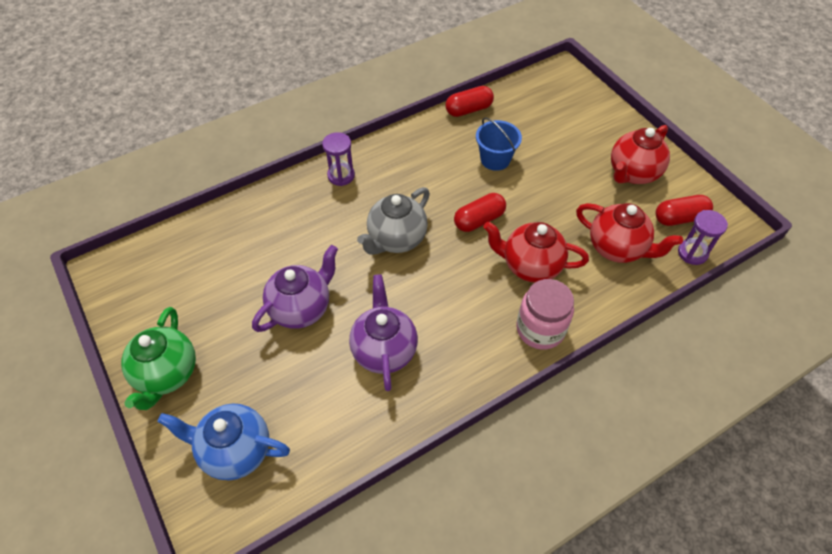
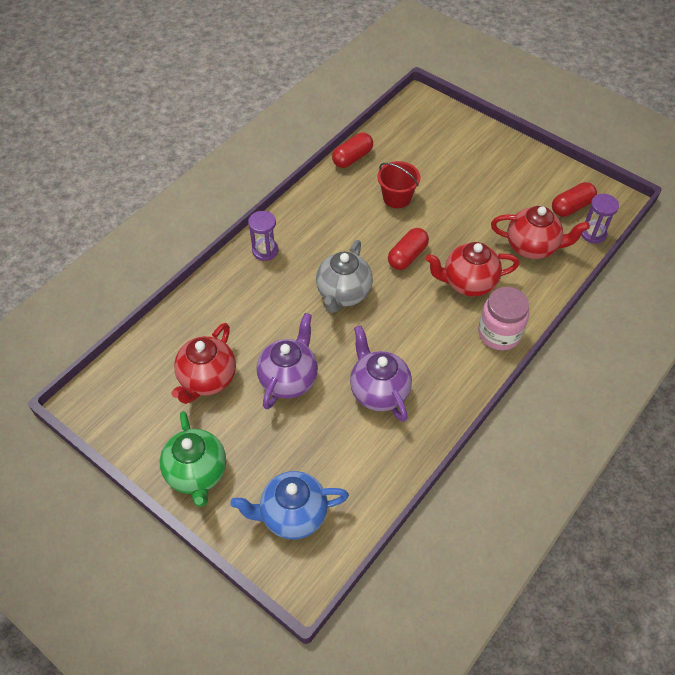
camera: 20 degrees left, 0 degrees up
(495, 159) = (397, 198): blue bucket -> red bucket
(632, 173) = (518, 178): red teapot -> red teapot (207, 379)

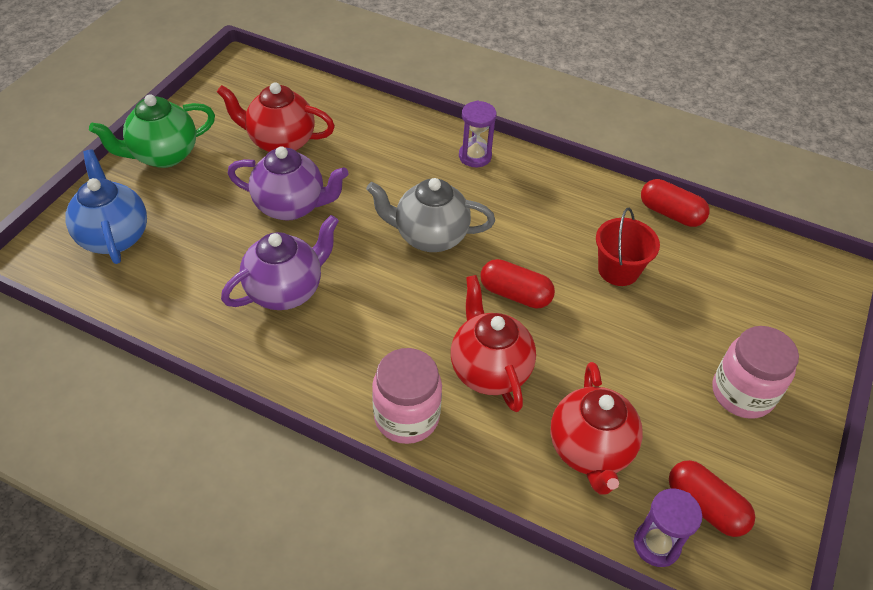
camera: 75 degrees right, 5 degrees down
(500, 168) = (742, 393): none -> pink jar

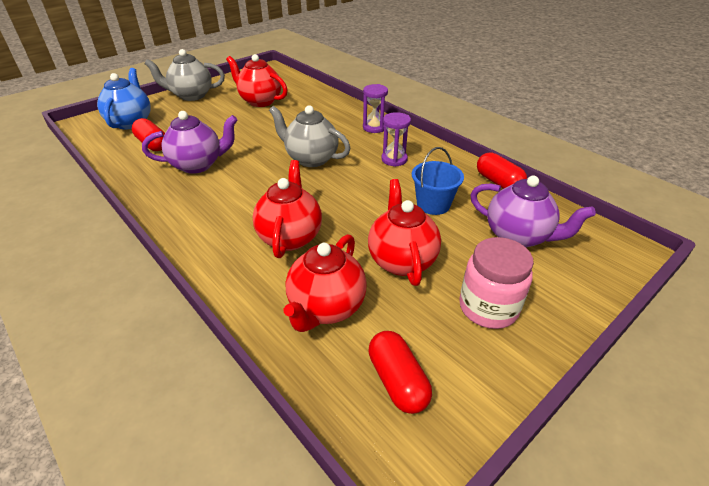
camera: 25 degrees right, 10 degrees down
(163, 155) = (191, 96): green teapot -> grey teapot
(291, 206) = (239, 128): purple teapot -> purple teapot (518, 236)
(406, 417) = (210, 247): pink jar -> none
(515, 294) = (344, 200): red capsule -> red capsule (153, 144)
(618, 270) = (433, 204): red bucket -> blue bucket
(629, 362) = (401, 260): none -> red teapot
(656, 544) = (332, 395): purple hourglass -> purple hourglass (394, 159)

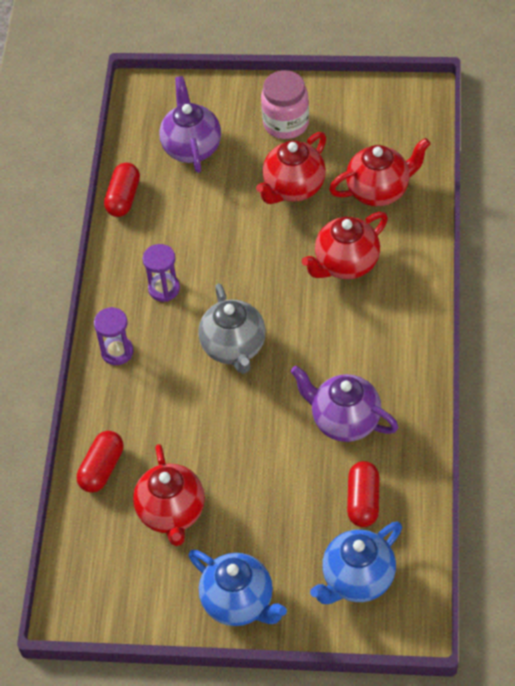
camera: 130 degrees left, 15 degrees up
(191, 96) = (239, 602): grey teapot -> blue teapot
(397, 381) = (386, 126): red capsule -> red capsule (102, 468)
(433, 204) = (206, 216): blue bucket -> none

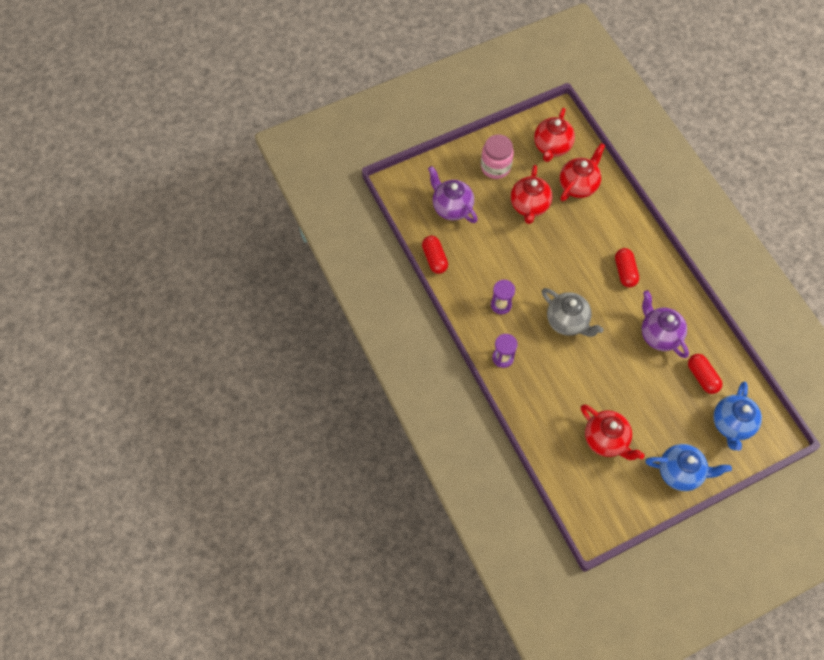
camera: 35 degrees left, 10 degrees up
(102, 468) = (547, 434): red capsule -> red capsule (625, 271)
(344, 421) = (659, 335): purple teapot -> purple teapot turned 60 degrees clockwise
(346, 264) = (592, 239): red teapot -> red teapot (552, 147)

